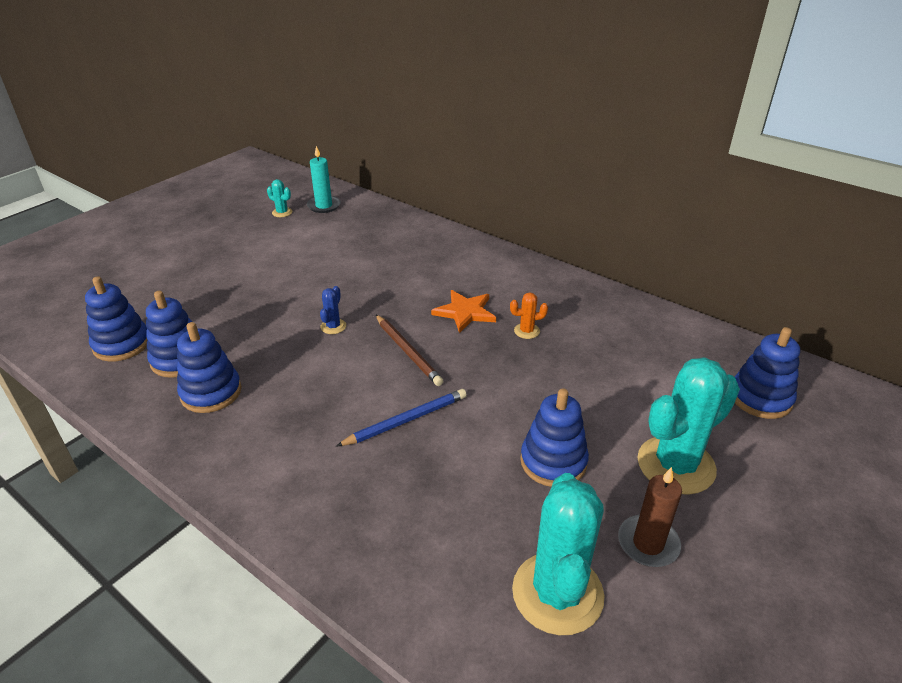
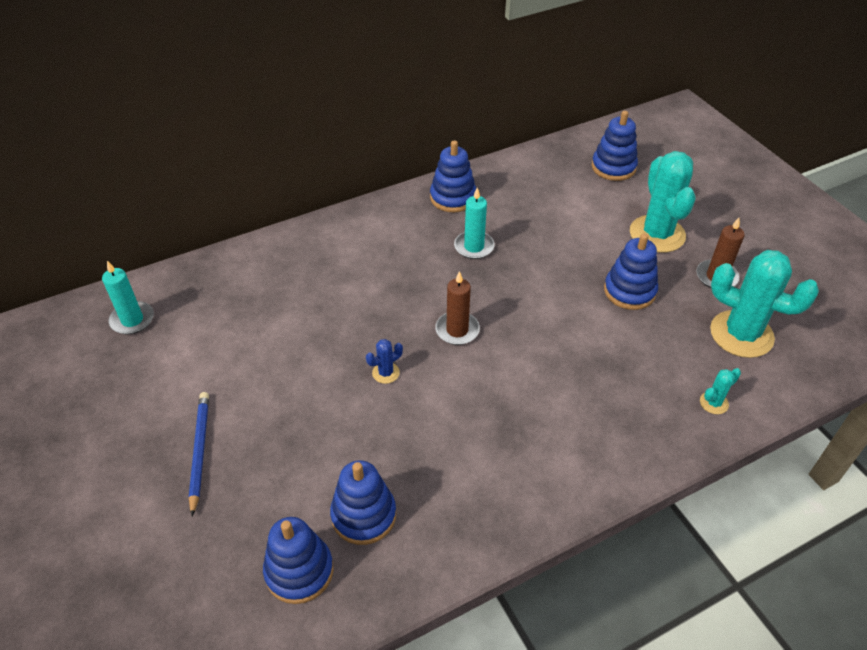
camera: 65 degrees left, 10 degrees up
(211, 392) = (436, 494): blue stacking toy -> blue stacking toy (453, 197)
(282, 212) = (113, 362): turquoise cactus -> turquoise cactus (714, 403)
(333, 326) = (385, 373): blue cactus -> blue cactus turned 75 degrees counterclockwise
(406, 420) = (547, 359): blue pencil -> blue pencil (199, 451)
(408, 351) = (457, 330): brown pencil -> brown candle
(465, 312) = (423, 274): orange star -> none
(526, 331) = (474, 247): orange cactus -> turquoise candle

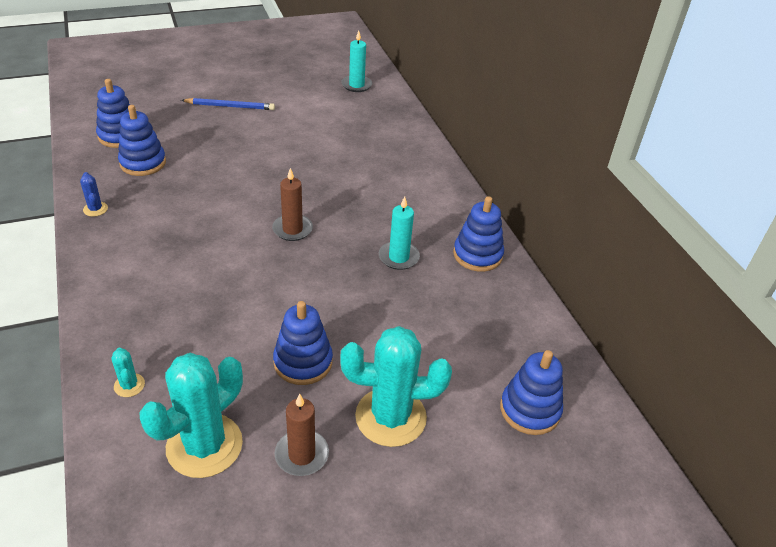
camera: 95 degrees right, 5 degrees down
(385, 373) = (261, 186): blue cactus -> blue cactus (95, 209)

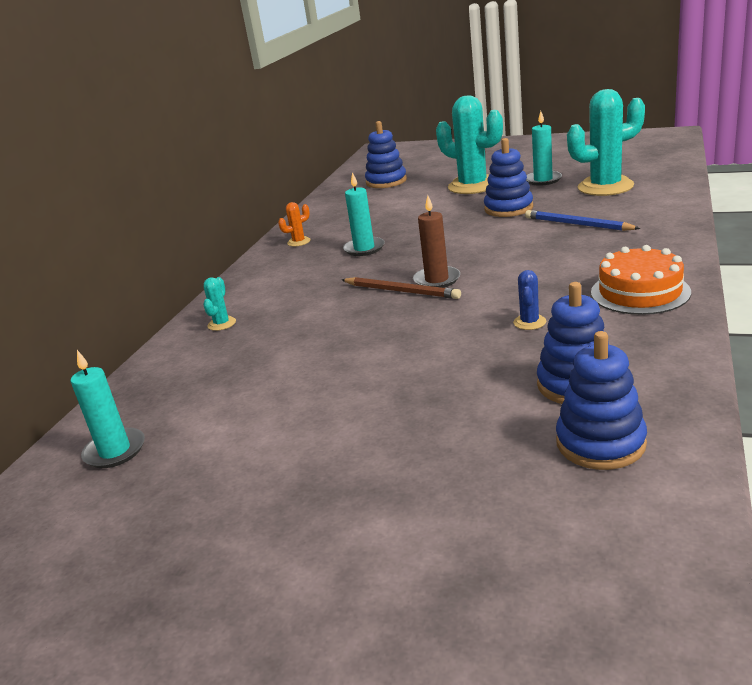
camera: 135 degrees left, 15 degrees down
(95, 209) = (666, 334): blue cactus -> blue cactus (529, 322)
(120, 246) = (640, 292): none -> orange cake
(129, 385) = (653, 211): turquoise cactus -> turquoise cactus (222, 324)
(230, 106) = (363, 460): blue pencil -> blue pencil (577, 224)
(302, 455) = (543, 180): brown candle -> turquoise candle
(311, 212) = (401, 291): none -> brown pencil
(477, 255) = (299, 242): blue stacking toy -> orange cactus

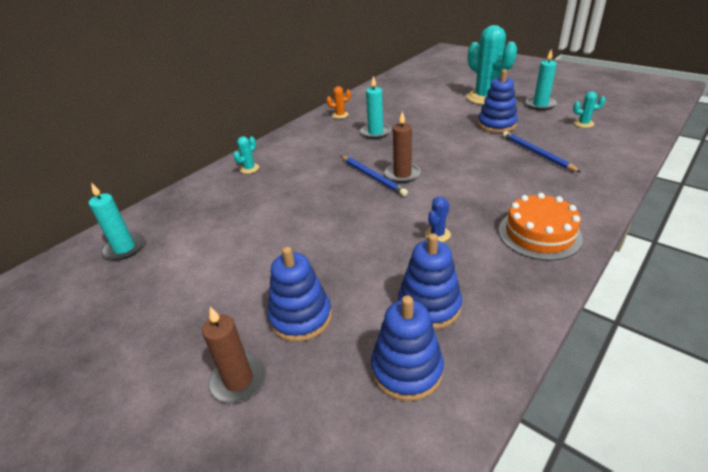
camera: 20 degrees right, 10 degrees up
(386, 181) = (430, 79): blue stacking toy -> blue stacking toy (301, 317)
(401, 291) = (372, 177): brown pencil -> blue pencil
(413, 517) = (239, 380): none -> brown candle
(605, 187) = (583, 124): turquoise cactus -> turquoise cactus, size x0.42

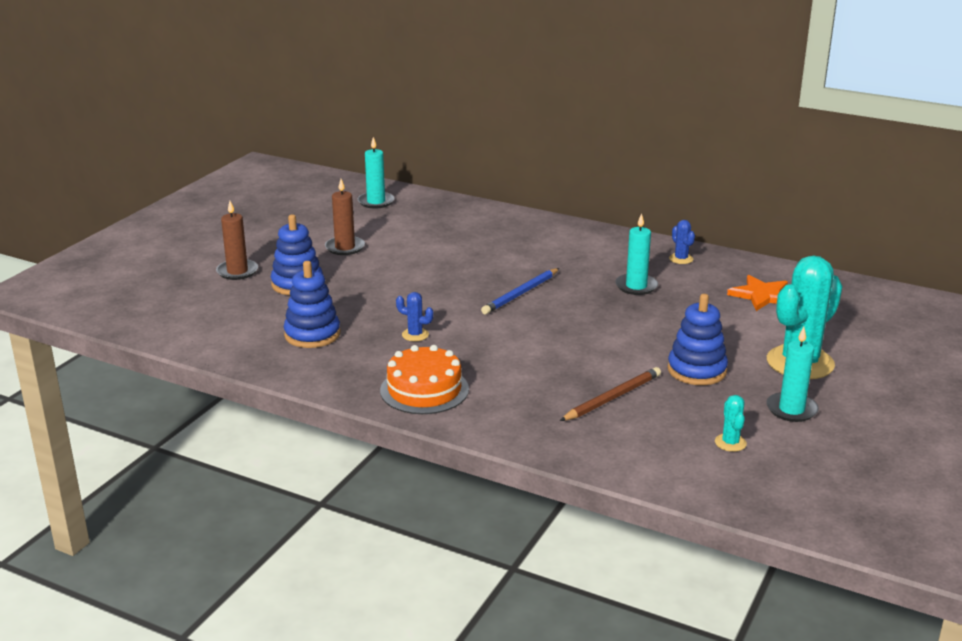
camera: 75 degrees right, 10 degrees down
(249, 168) = (521, 227): turquoise cactus -> none
(340, 115) = (681, 259): orange cactus -> blue cactus
(401, 98) = (762, 295): none -> orange star
(402, 174) = (531, 310): brown candle -> brown candle (345, 247)
(407, 370) = (245, 329): blue stacking toy -> none
(537, 154) = (612, 398): blue pencil -> brown pencil

